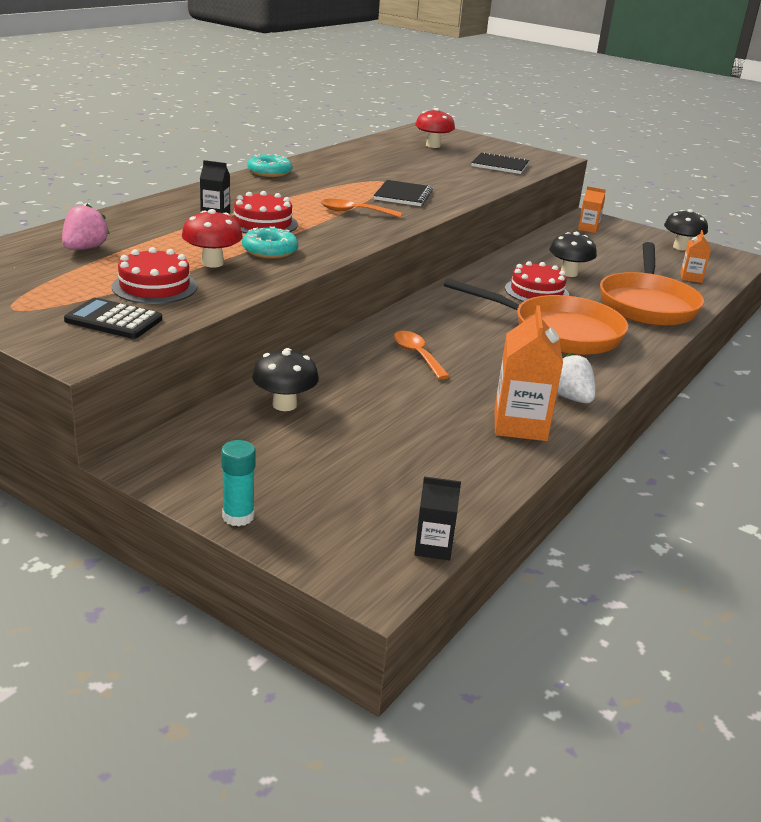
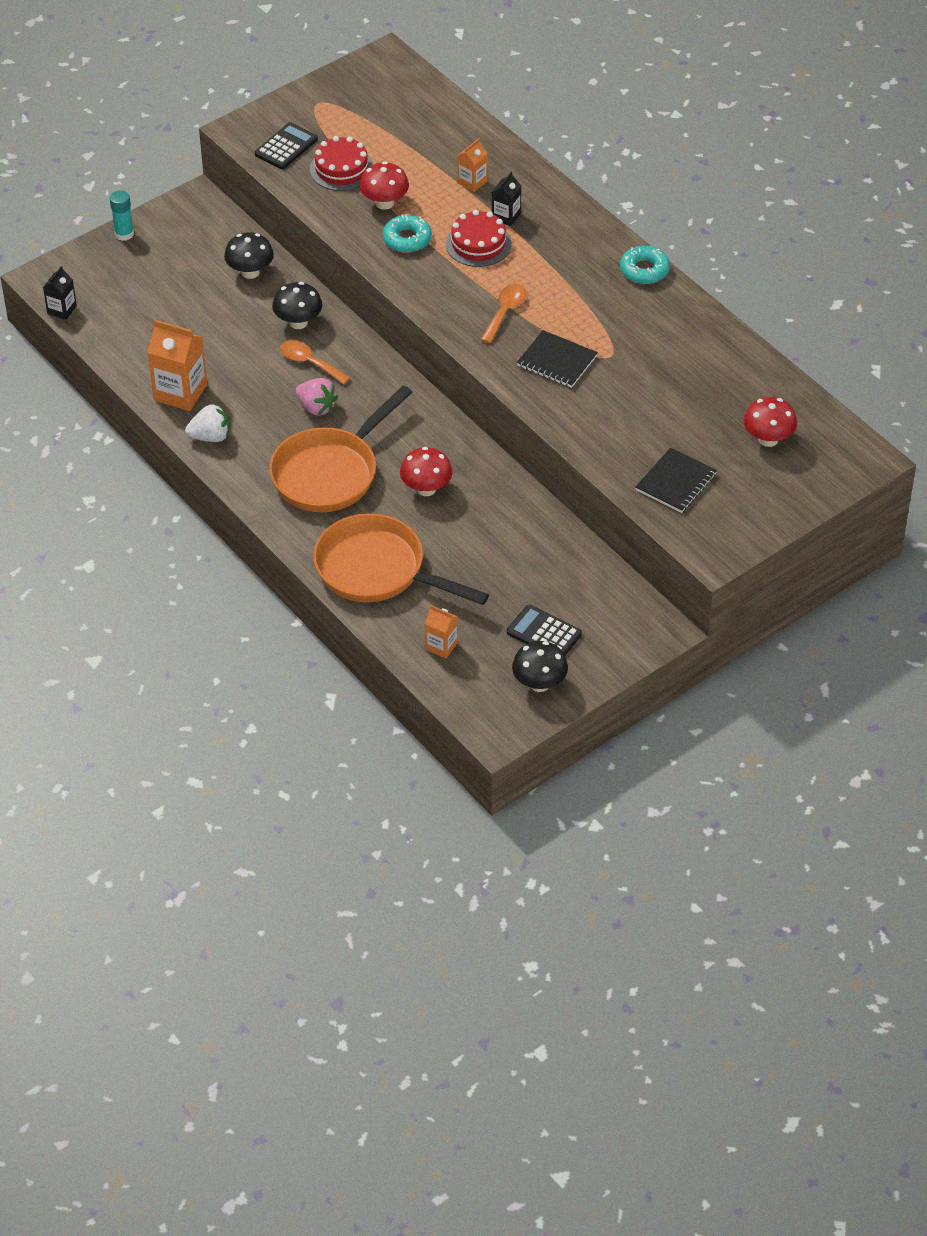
camera: 110 degrees right, 20 degrees up
(85, 248) = (428, 136): pink strawberry -> pink strawberry (316, 407)
(417, 355) = (309, 363): orange spoon -> orange spoon turned 135 degrees counterclockwise
(536, 292) = (426, 489): red cake -> red mushroom
(569, 273) = (471, 534): black mushroom -> black mushroom (298, 322)
(588, 229) = (616, 611): orange carton -> orange carton (472, 182)
(635, 247) = (544, 633): none -> black calculator

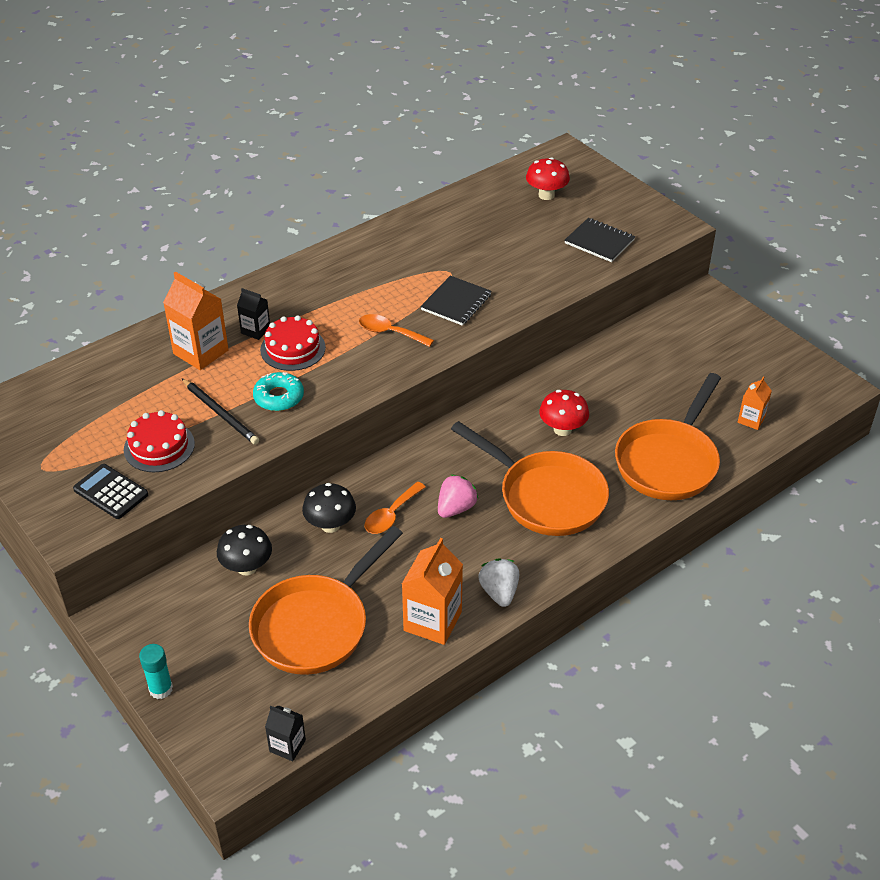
camera: 90 degrees left, 5 degrees down
(182, 319) = (316, 625): none -> orange pan
(384, 203) = (220, 413): red mushroom -> black pencil
(472, 182) = (201, 352): orange carton -> orange carton, size x1.80
(539, 684) = (779, 362): black mushroom -> none
(544, 633) = (723, 359): black calculator -> none
(644, 270) = (341, 250): turquoise donut -> none

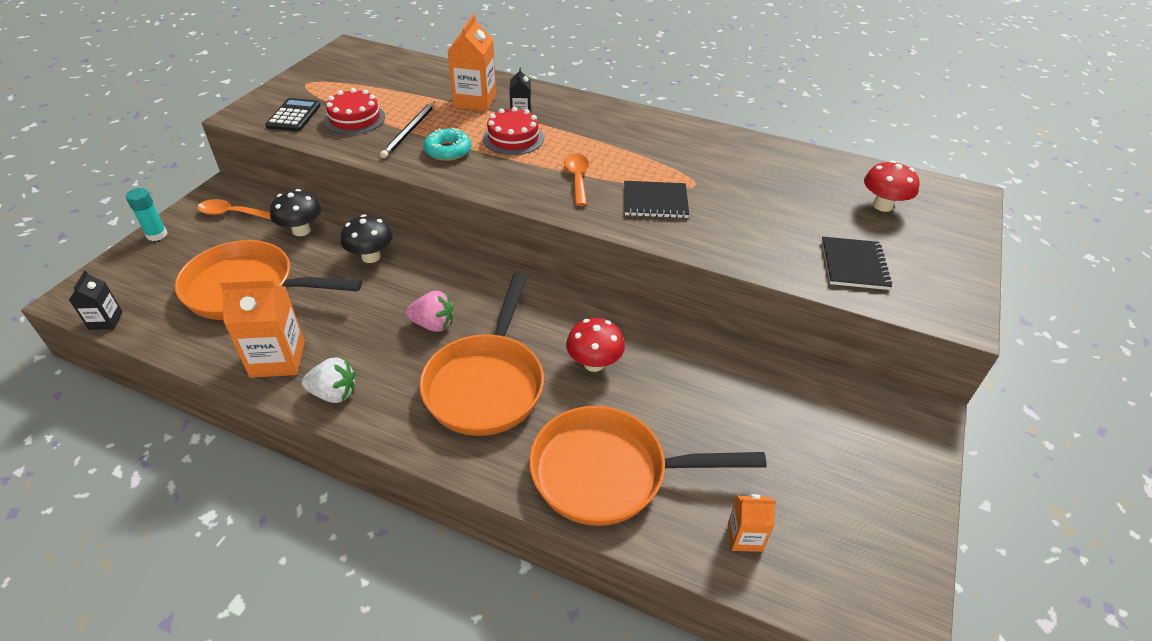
camera: 60 degrees right, 0 degrees up
(391, 515) = (402, 287): orange spoon -> orange spoon (231, 213)
(499, 592) = (334, 393): white strawberry -> white strawberry turned 45 degrees clockwise

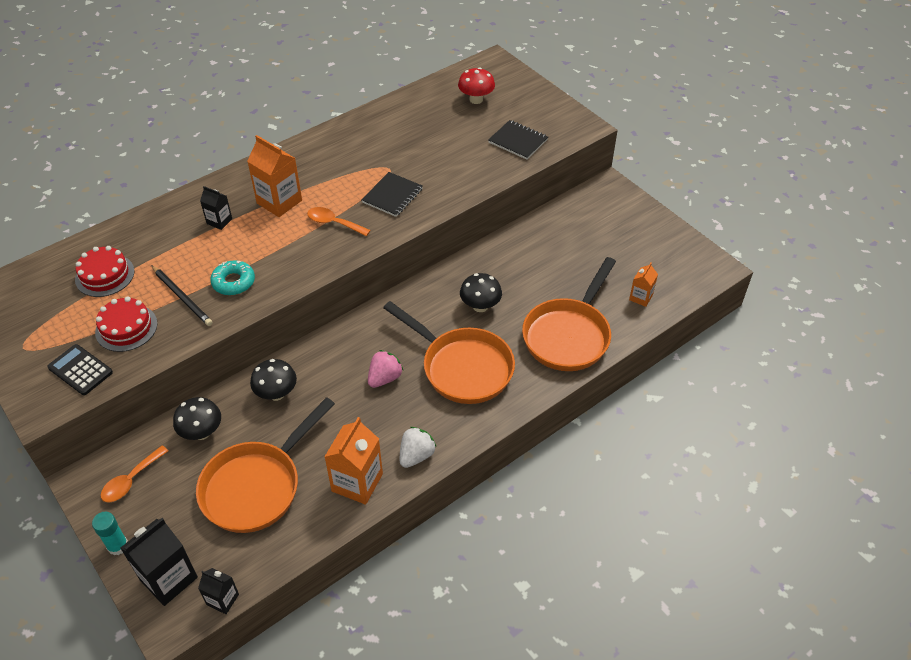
camera: 60 degrees left, 5 degrees up
(125, 277) = (168, 578): none -> black carton
(475, 101) = (170, 241): orange carton -> orange carton (279, 202)
(513, 138) = (249, 238): red cake -> red cake (105, 275)
(594, 363) = (480, 306): red mushroom -> black mushroom

